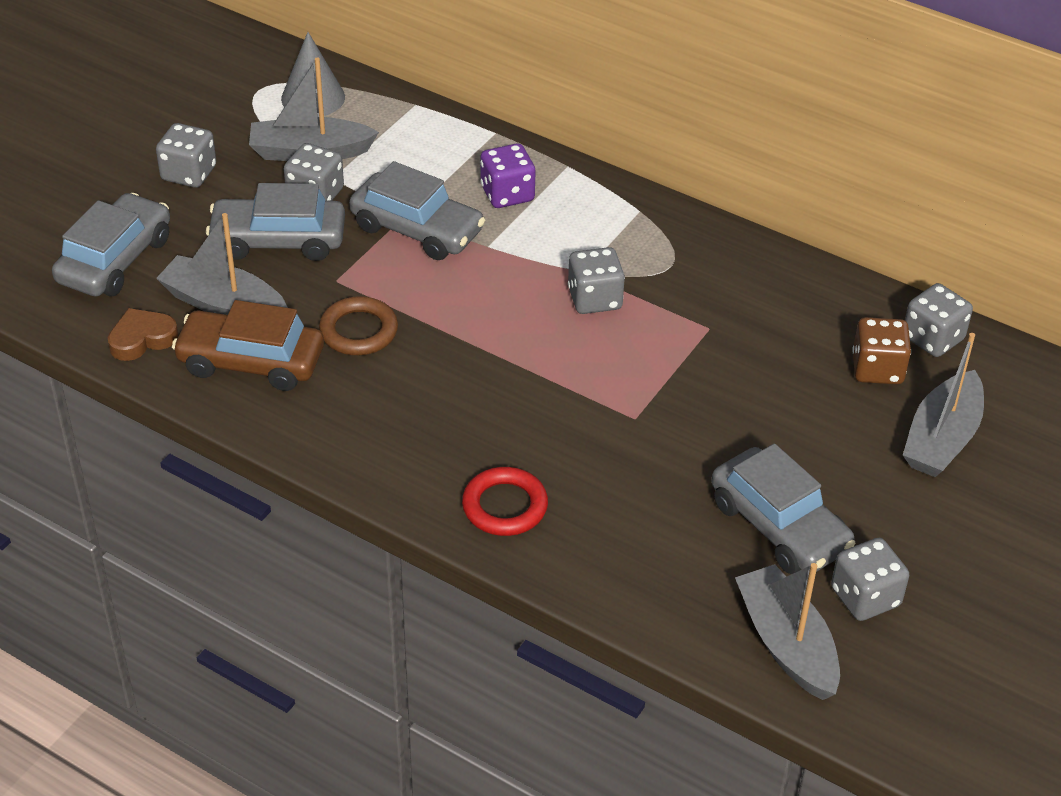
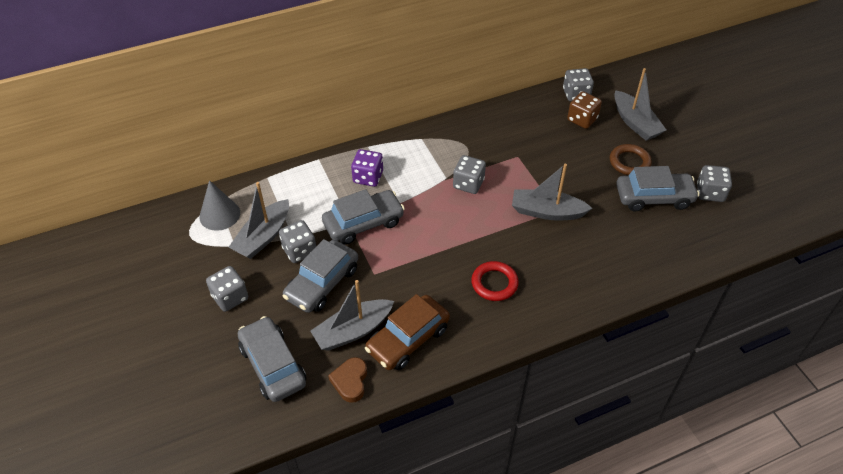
camera: 55 degrees left, 5 degrees up
(358, 331) = (420, 282): brown ring -> brown ring (629, 162)
(505, 506) = (583, 285): red ring -> red ring (494, 283)
(786, 644) = (722, 231): grey boat -> grey boat (547, 212)

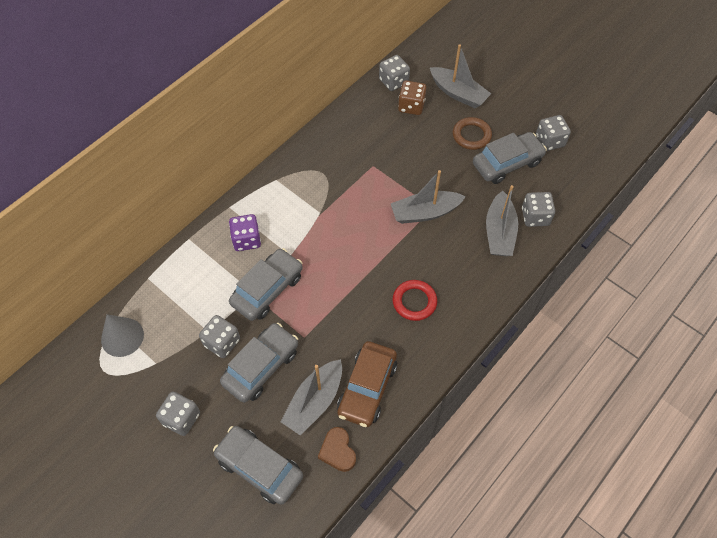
camera: 25 degrees left, 10 degrees up
(263, 237) = (179, 342): grey boat -> grey boat (499, 232)
(322, 283) = (261, 367): grey car -> grey car turned 150 degrees counterclockwise
(468, 184) = (343, 211): grey dice -> grey dice (535, 217)

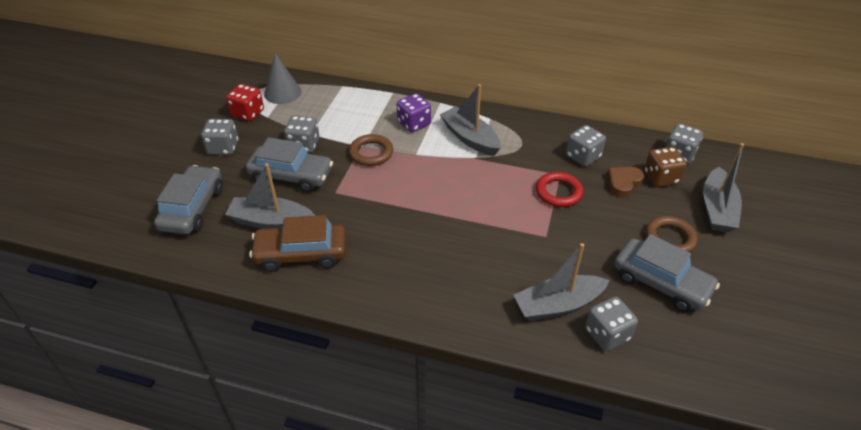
camera: 65 degrees right, 15 degrees down
(137, 380) = (248, 113): none -> red dice
(267, 289) = (371, 153): grey car -> brown ring
(338, 451) = (225, 255): brown heart -> brown heart (623, 183)
(414, 302) = (419, 258): red ring -> red ring (558, 192)
(425, 212) = (534, 232): grey boat -> grey boat (470, 138)
(549, 141) = (734, 316): grey dice -> grey dice (583, 156)

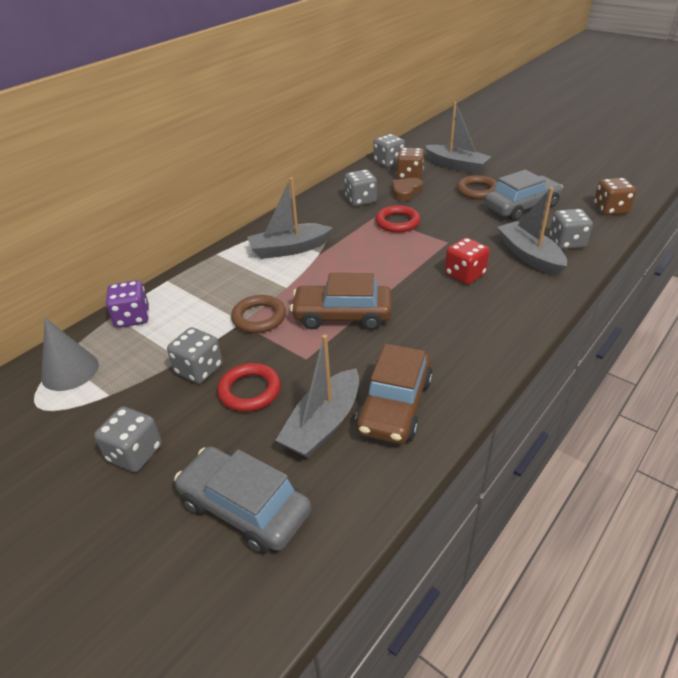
camera: 65 degrees left, 5 degrees down
(248, 113) = (80, 414): red dice -> red dice (465, 274)
(291, 176) = (250, 391): grey car -> red ring
(394, 196) = (342, 315): none -> brown car
(414, 123) = (235, 278): purple dice -> purple dice (132, 317)
(558, 305) = (529, 256): grey boat -> grey boat turned 150 degrees clockwise
(623, 183) = (406, 192): brown heart -> brown heart turned 60 degrees clockwise
(718, 371) = (610, 209): none -> brown dice

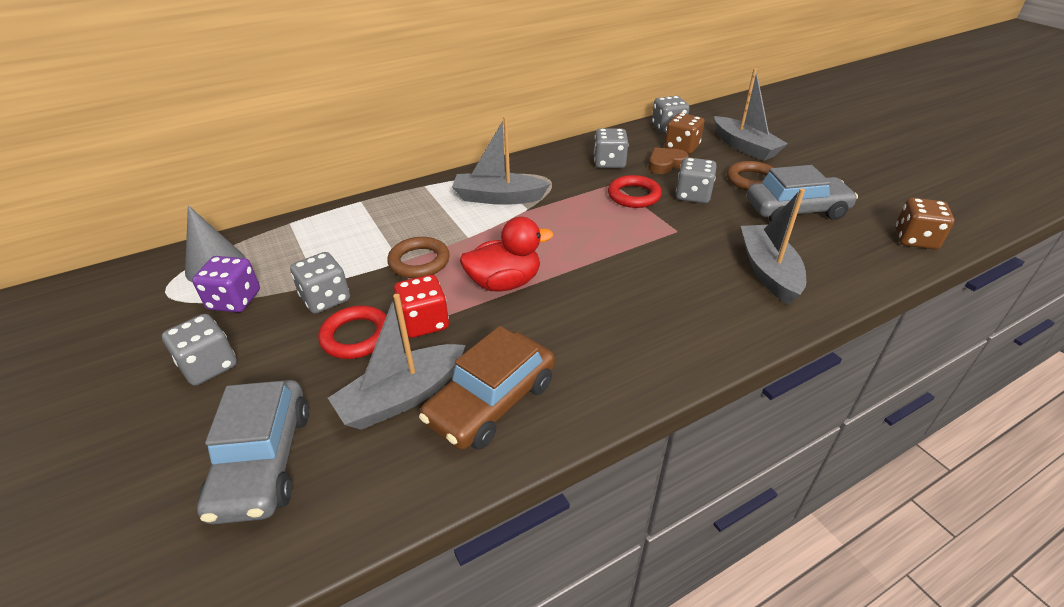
camera: 20 degrees right, 0 degrees up
(132, 317) = (304, 229): purple dice -> purple dice (234, 300)
(245, 508) = (263, 461): grey car -> grey car turned 150 degrees counterclockwise
(342, 315) = (504, 283): brown car -> red duck
(465, 274) = (673, 273): red dice -> red dice (424, 322)
(566, 242) = (828, 266): grey dice -> grey dice (693, 195)

